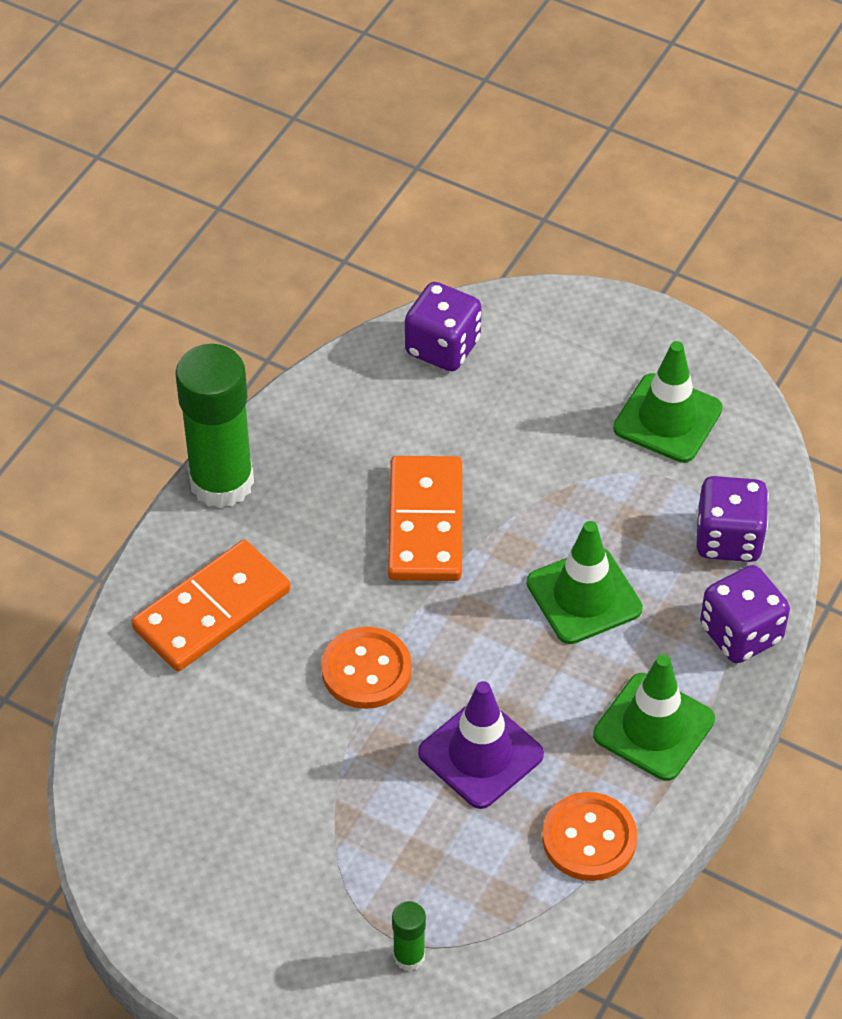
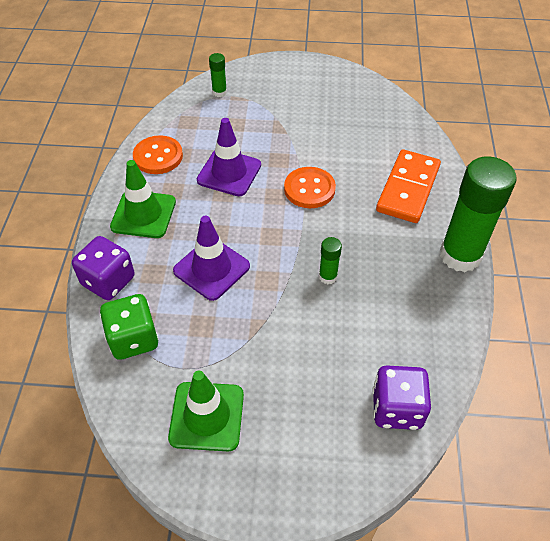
camera: 155 degrees right, 0 degrees up
(426, 523) = (328, 276): orange domino -> green glue stick
(584, 596) = (211, 268): green traffic cone -> purple traffic cone
(728, 539) = (133, 339): purple dice -> green dice

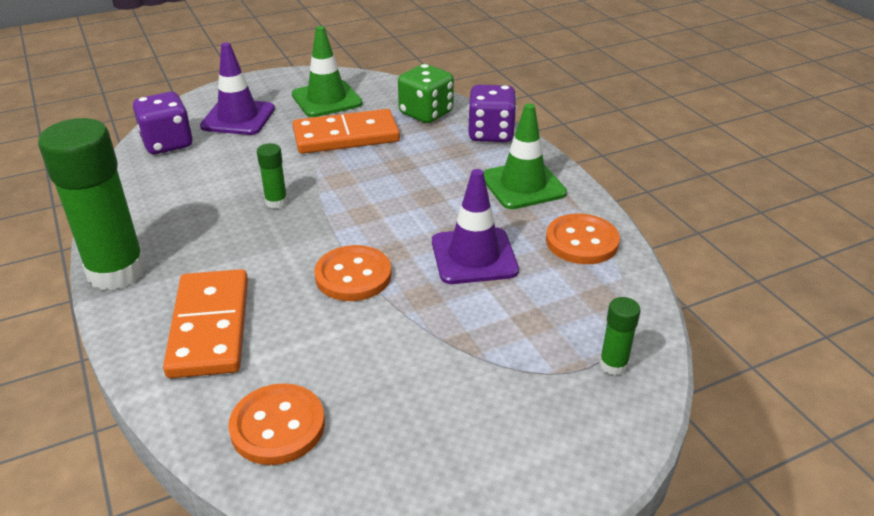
camera: 150 degrees right, 15 degrees down
(211, 268) = (404, 170): purple traffic cone -> purple traffic cone (238, 118)
(227, 337) = (346, 136): none -> orange domino
(390, 125) = (278, 426): none -> orange button

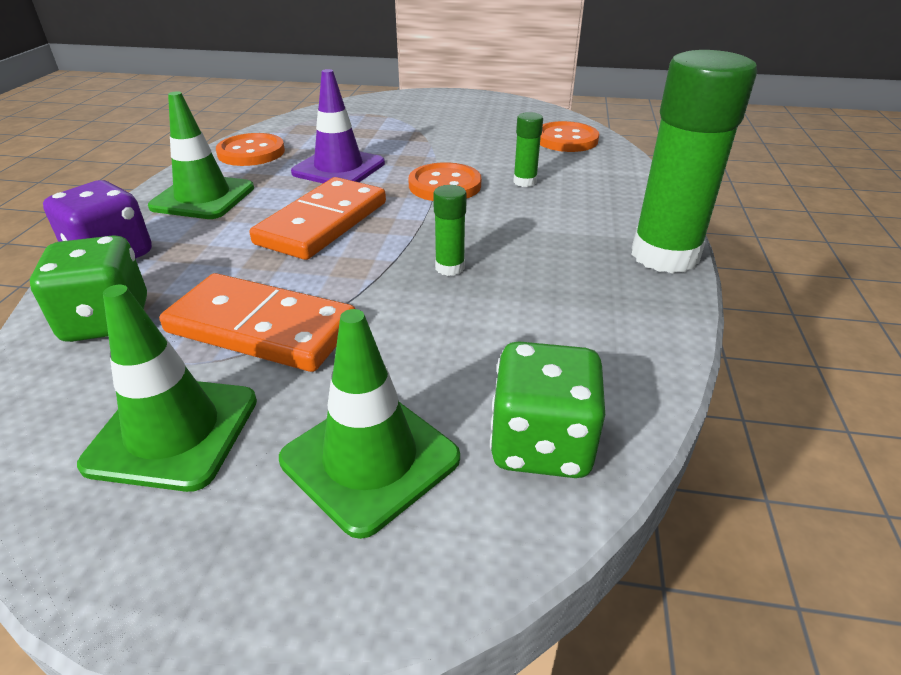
camera: 145 degrees left, 0 degrees up
(168, 143) = (541, 444): purple dice -> green dice
(210, 327) = (586, 190): orange domino -> orange domino (322, 223)
(238, 118) = (370, 459): purple traffic cone -> green traffic cone
(613, 365) = (353, 110): green glue stick -> green glue stick (525, 182)

